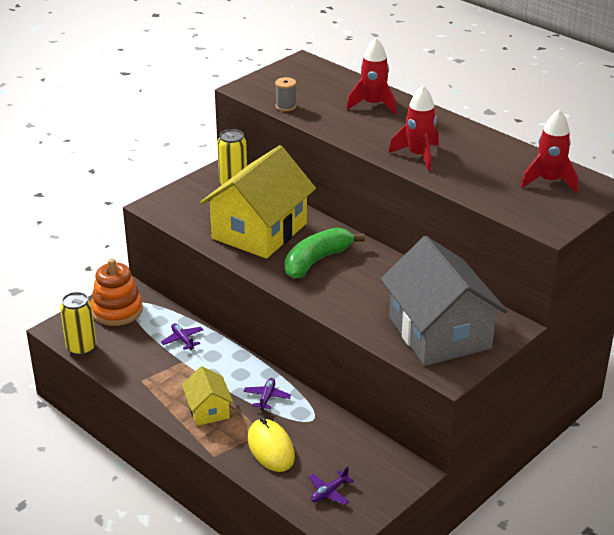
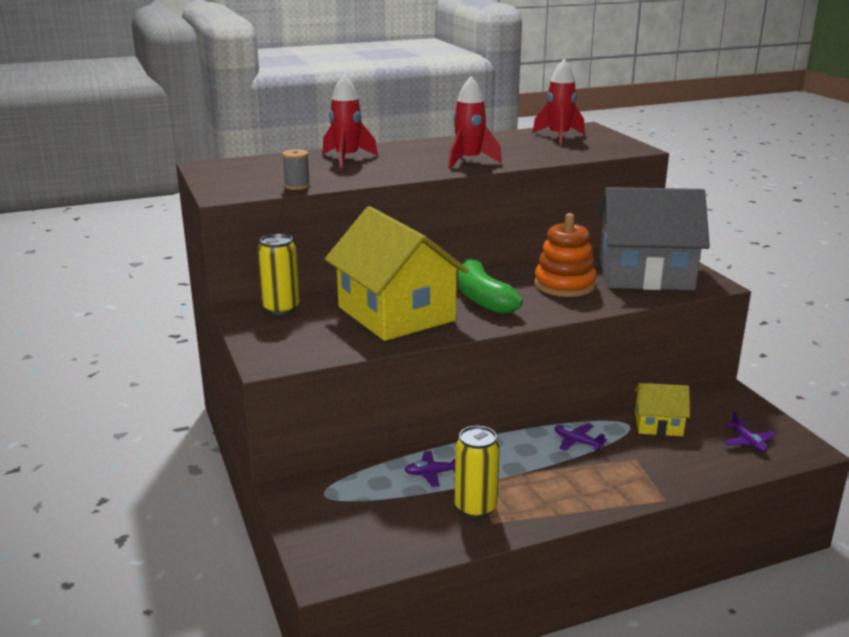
camera: 65 degrees left, 10 degrees down
(81, 348) = (387, 559): yellow can -> yellow can (475, 508)
(117, 310) = (328, 511): orange stacking toy -> orange stacking toy (564, 285)
(208, 410) = (579, 485): yellow house -> yellow house (658, 424)
(270, 448) = (665, 459): yellow mouse -> none

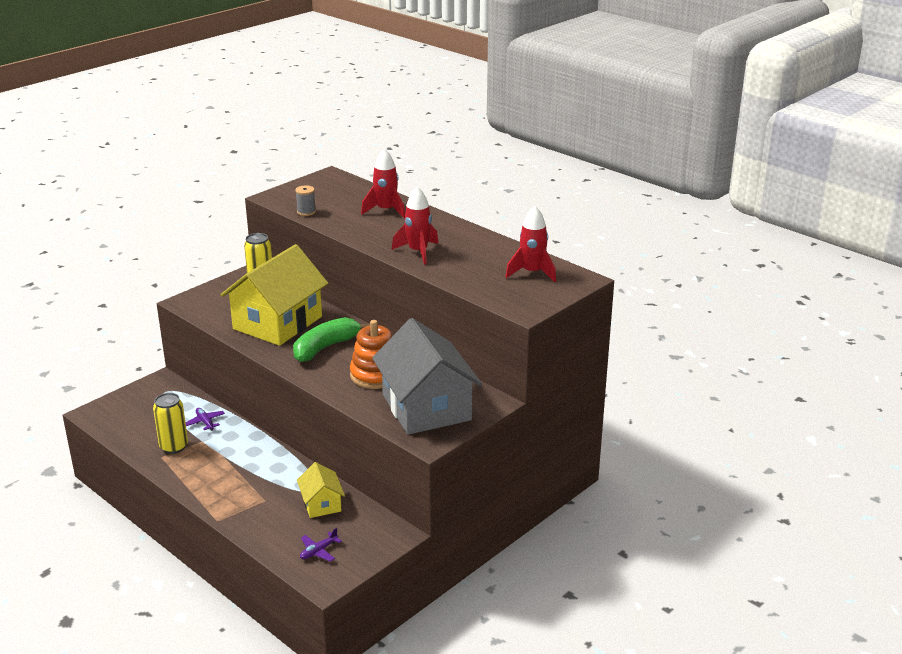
camera: 65 degrees right, 5 degrees up
(577, 442) = (274, 471): purple plane -> none

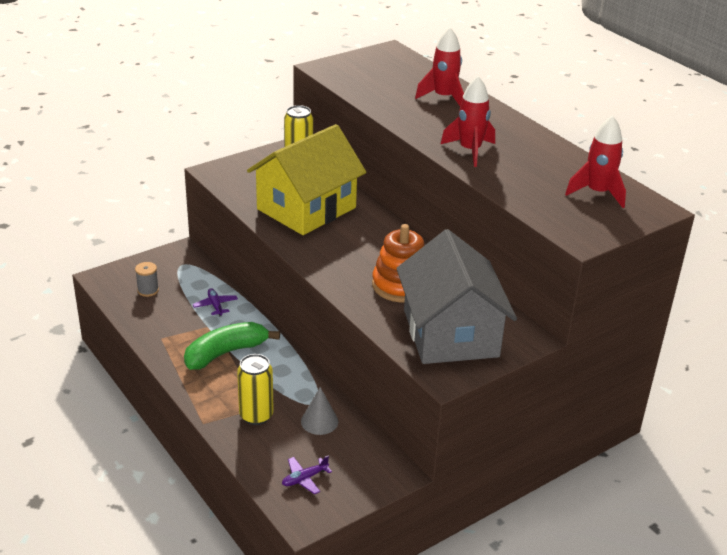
camera: 10 degrees right, 5 degrees up
(174, 447) = (177, 329): yellow can -> yellow can (256, 415)
(306, 212) = (355, 89): grey spool -> grey spool (148, 290)
(321, 504) = (319, 421): yellow house -> grey cone
(325, 347) = (352, 245): green banana -> green banana (226, 353)

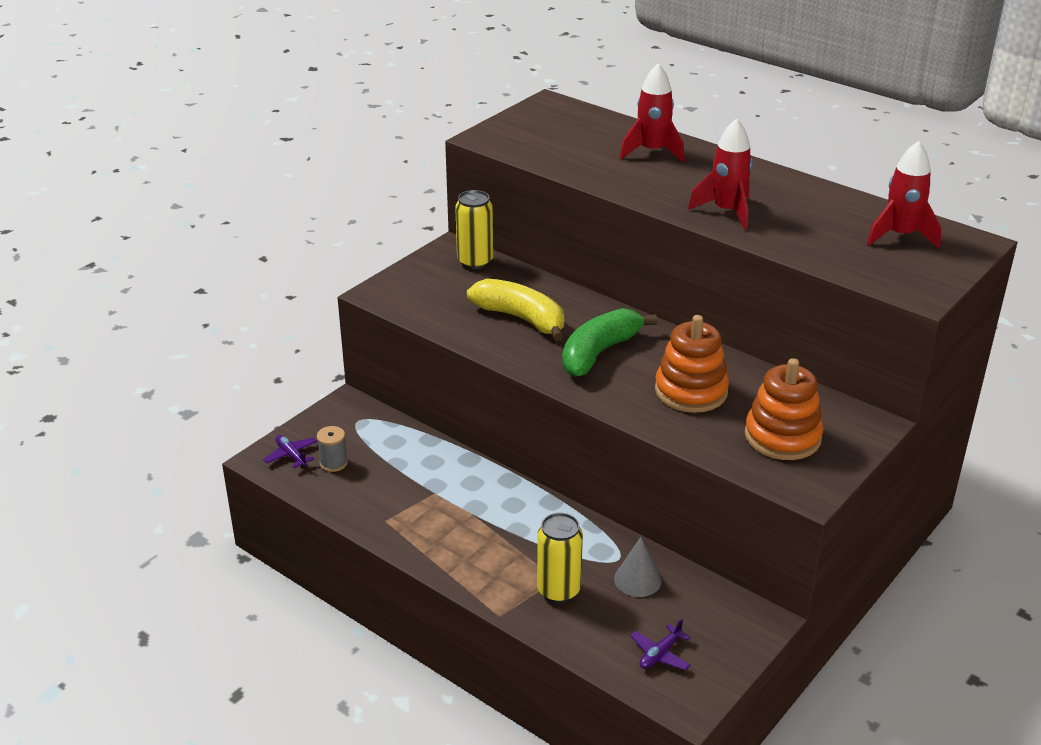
camera: 15 degrees left, 0 degrees up
(215, 306) = (430, 464): purple plane -> purple plane (291, 455)
(226, 353) = (477, 521): green banana -> green banana (599, 353)
(306, 208) = (521, 318): yellow house -> yellow banana
(450, 333) = (782, 437): grey house -> orange stacking toy

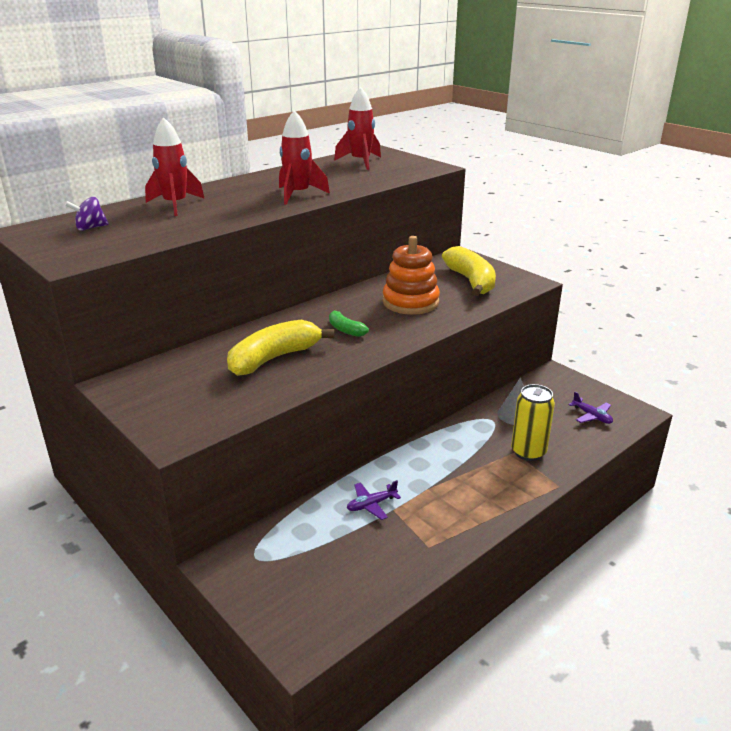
camera: 80 degrees left, 5 degrees down
(291, 455) = (300, 619): purple plane -> purple plane (371, 505)
(333, 463) = (326, 581): grey spool -> none
(475, 262) = (153, 373): yellow can -> none
(567, 127) = (90, 228): none -> purple spinning top
(599, 353) = (345, 329): green banana -> green banana, size x0.51
(782, 437) = (471, 281): orange stacking toy -> yellow banana

